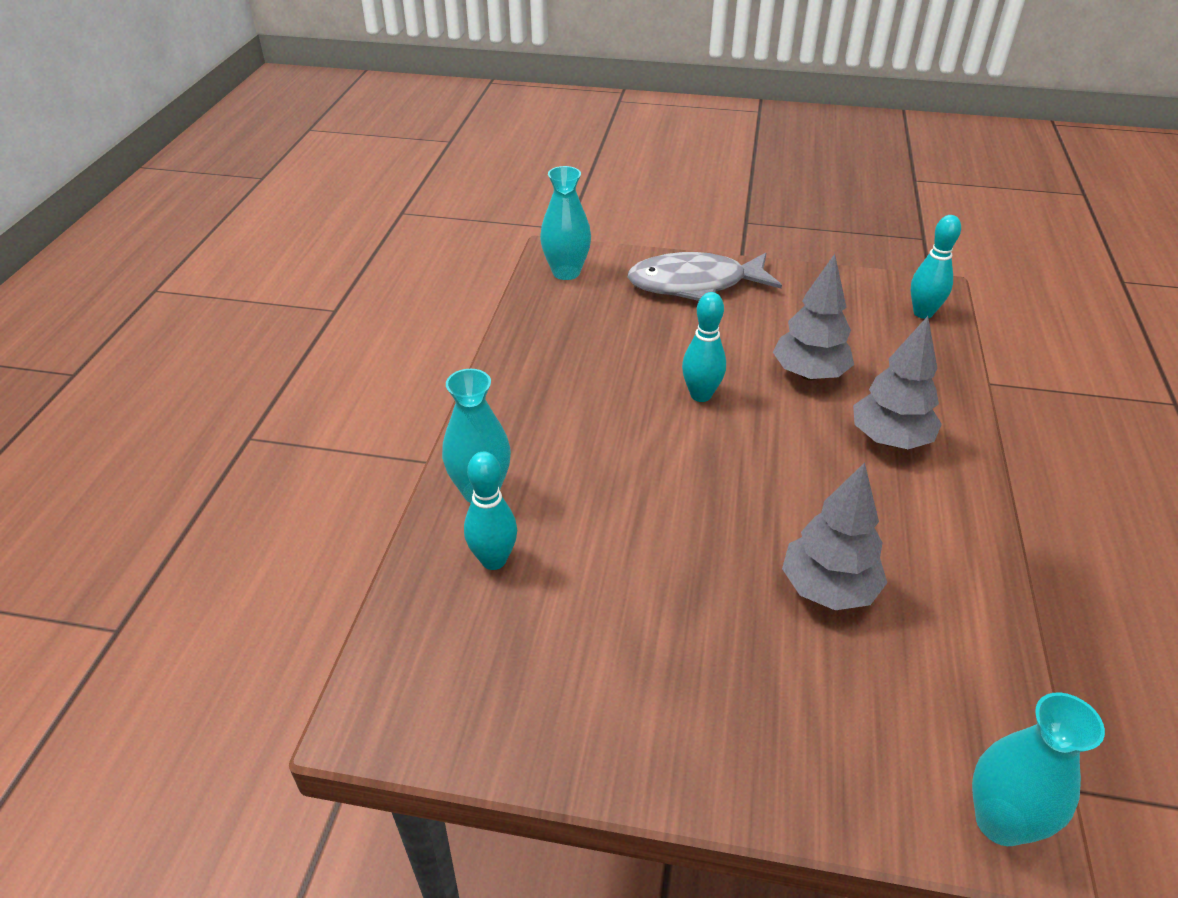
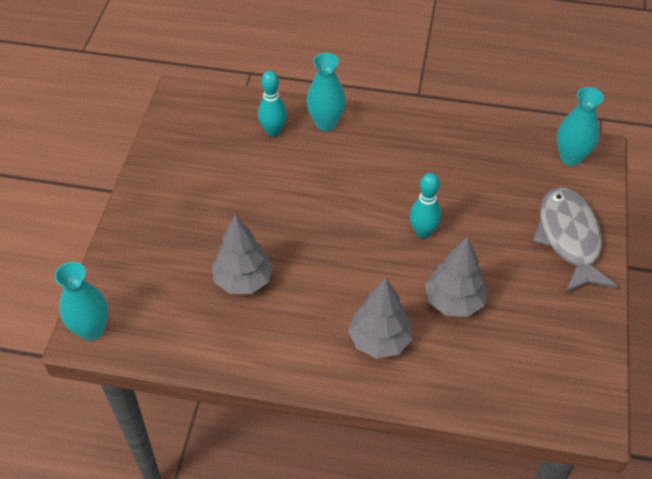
camera: 90 degrees right, 10 degrees up
(923, 313) = (554, 402): turquoise bowling pin -> none

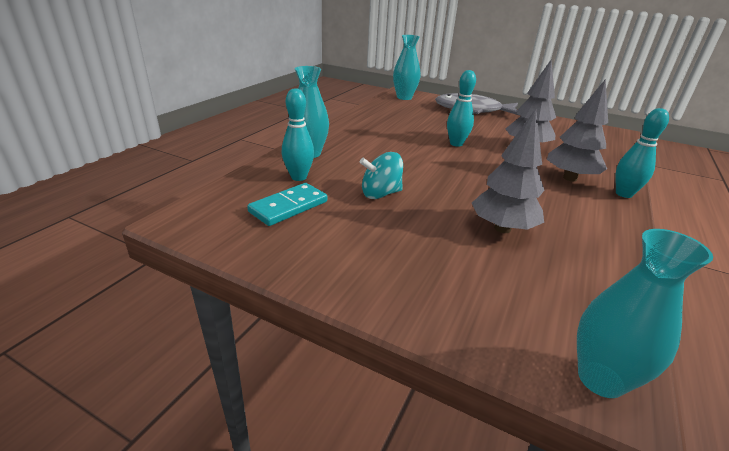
camera: 75 degrees left, 20 degrees down
(221, 142) = (289, 207): none -> turquoise domino
(268, 191) = (380, 194): none -> turquoise spinning top
(362, 388) = (624, 194): none -> turquoise bowling pin

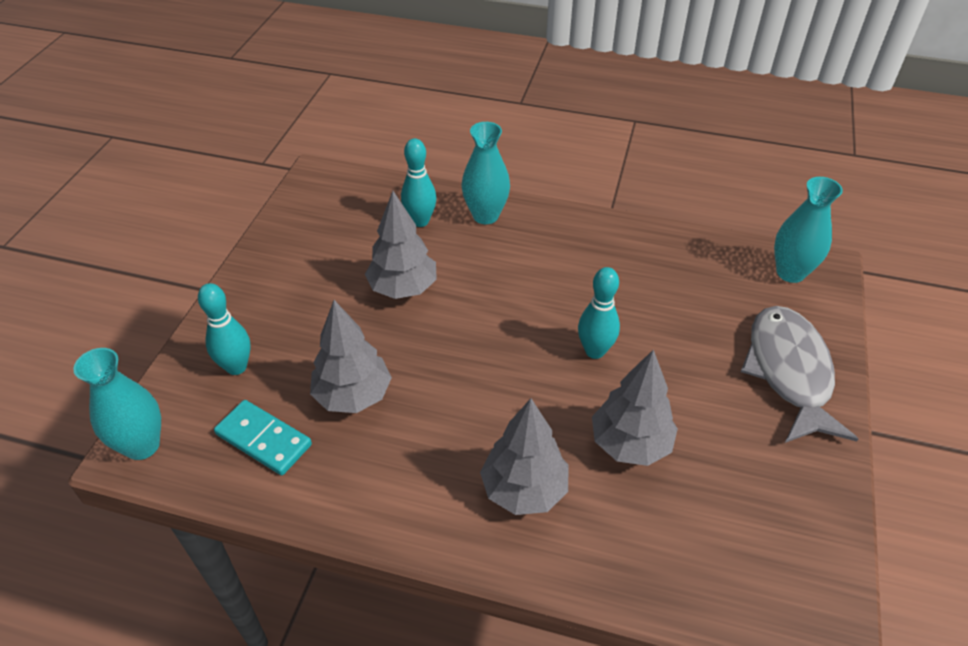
camera: 80 degrees right, 15 degrees up
(289, 207) = (355, 229): turquoise domino -> turquoise domino (263, 440)
(380, 194) = (403, 288): turquoise spinning top -> grey tree
(624, 194) = (492, 556): turquoise bowling pin -> turquoise bowling pin (236, 367)

